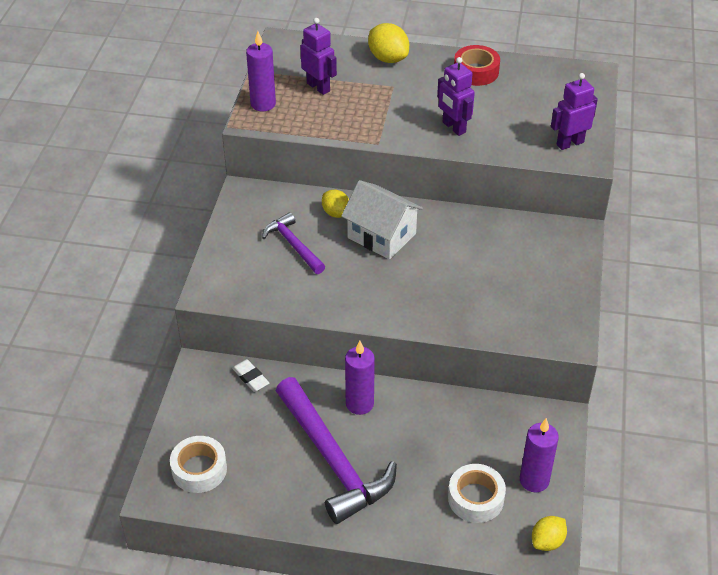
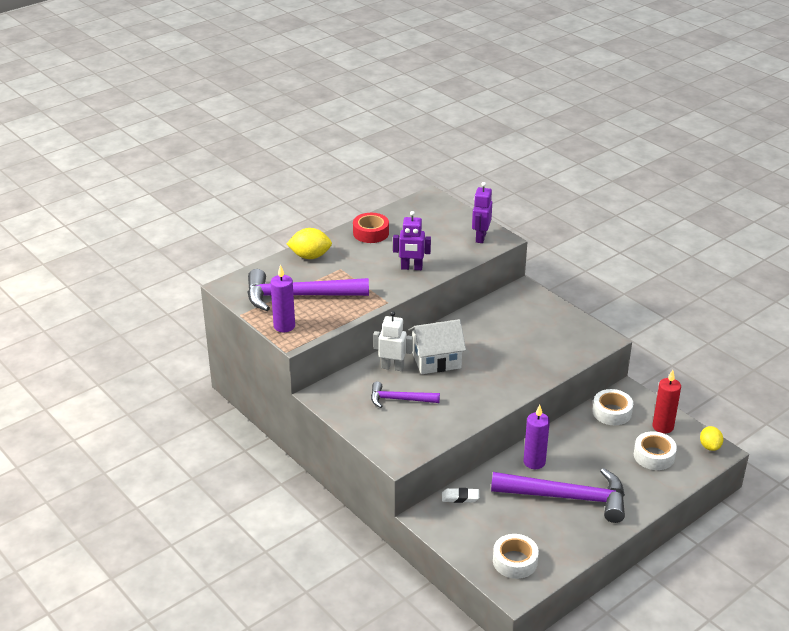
camera: 50 degrees left, 10 degrees down
(318, 87) = (299, 296): purple robot -> purple hammer
(336, 213) = (392, 367): yellow lemon -> white robot
(508, 423) = (612, 412): none -> white tape
(534, 480) = (662, 426): purple candle -> red candle

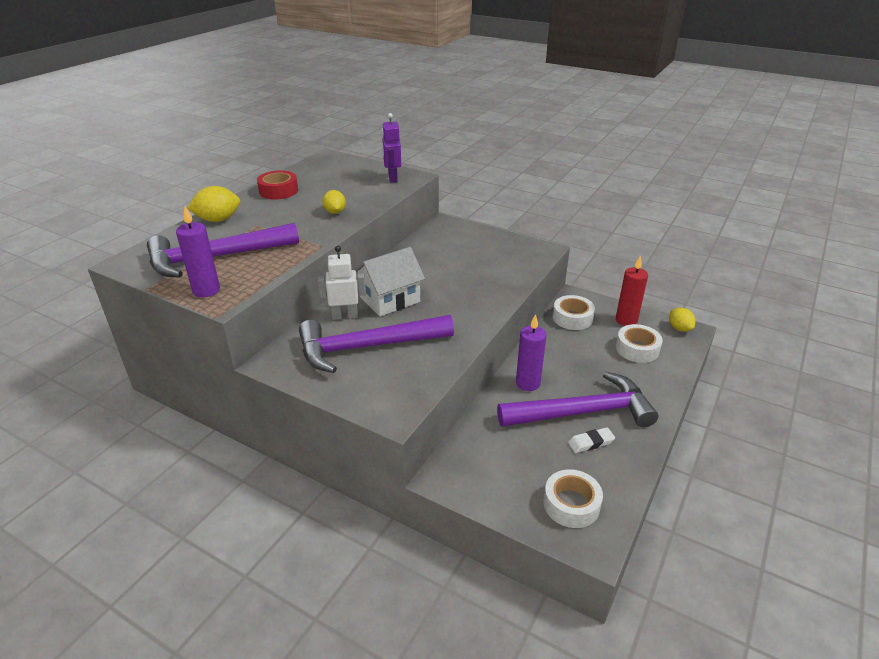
camera: 20 degrees left, 0 degrees up
(400, 399) = (367, 347): purple hammer -> purple hammer, size x1.85
(411, 268) = (335, 212): purple robot -> yellow lemon
(460, 497) = (470, 443): white eraser -> white eraser (590, 442)

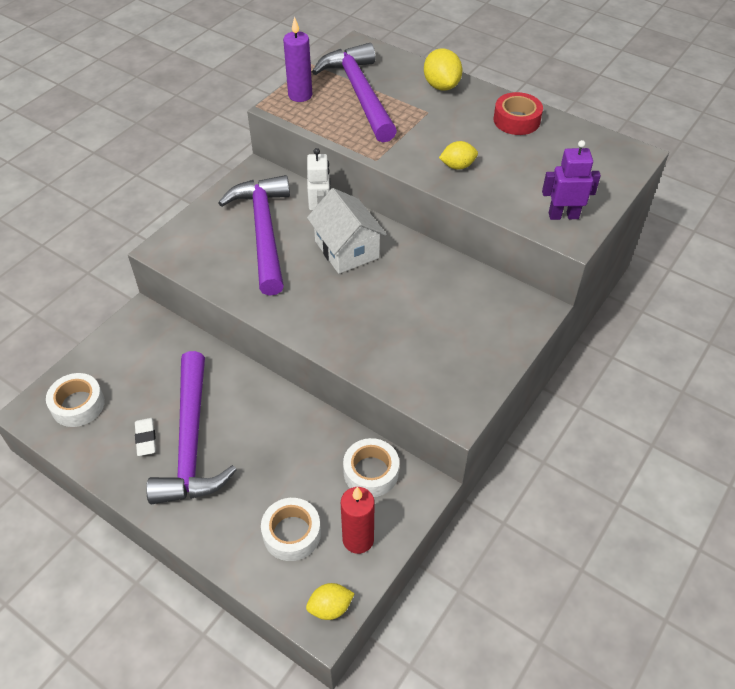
camera: 95 degrees right, 15 degrees up
(528, 383) = (249, 399): purple candle -> none

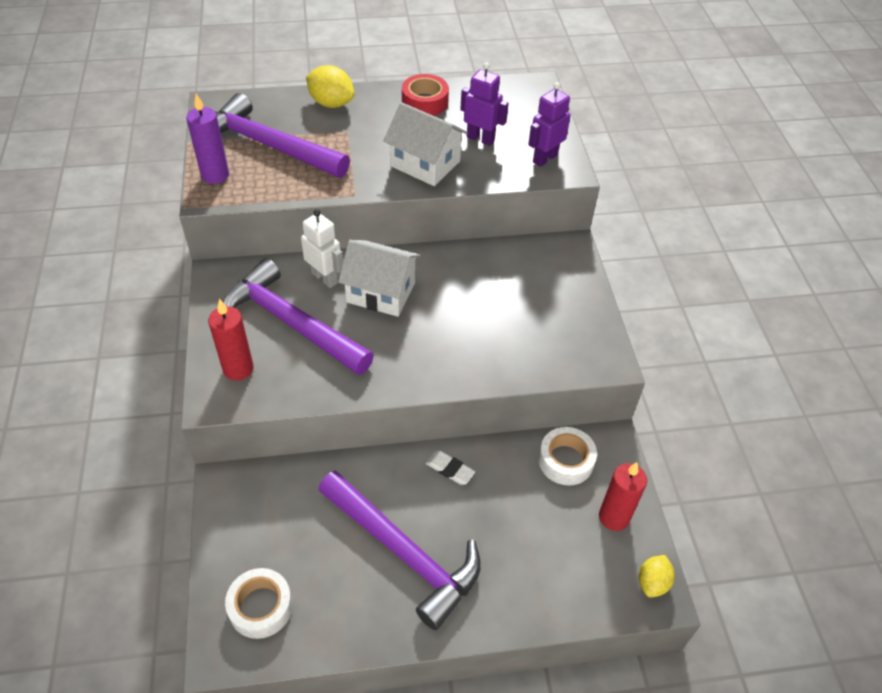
camera: 45 degrees left, 0 degrees up
(146, 438) = (361, 582): white eraser -> white eraser (450, 469)
(198, 240) = (238, 369): none -> red candle
(291, 533) = (565, 554): white tape -> none
(457, 166) = (425, 163): yellow lemon -> white house
(527, 171) = (480, 139): none -> purple robot

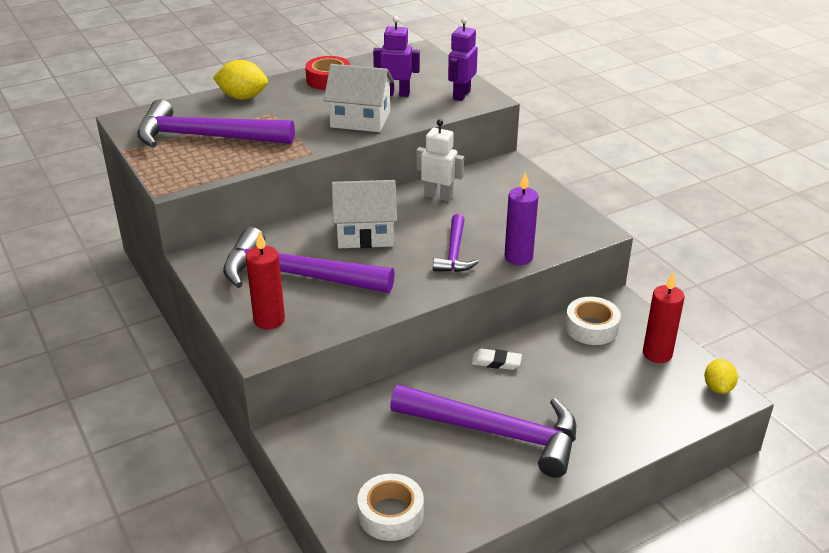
camera: 20 degrees left, 15 degrees down
(215, 175) = (168, 167): purple candle -> purple candle (518, 257)
(325, 278) = (305, 236): white robot -> white robot (438, 196)
(452, 343) = (454, 252): none -> purple hammer

